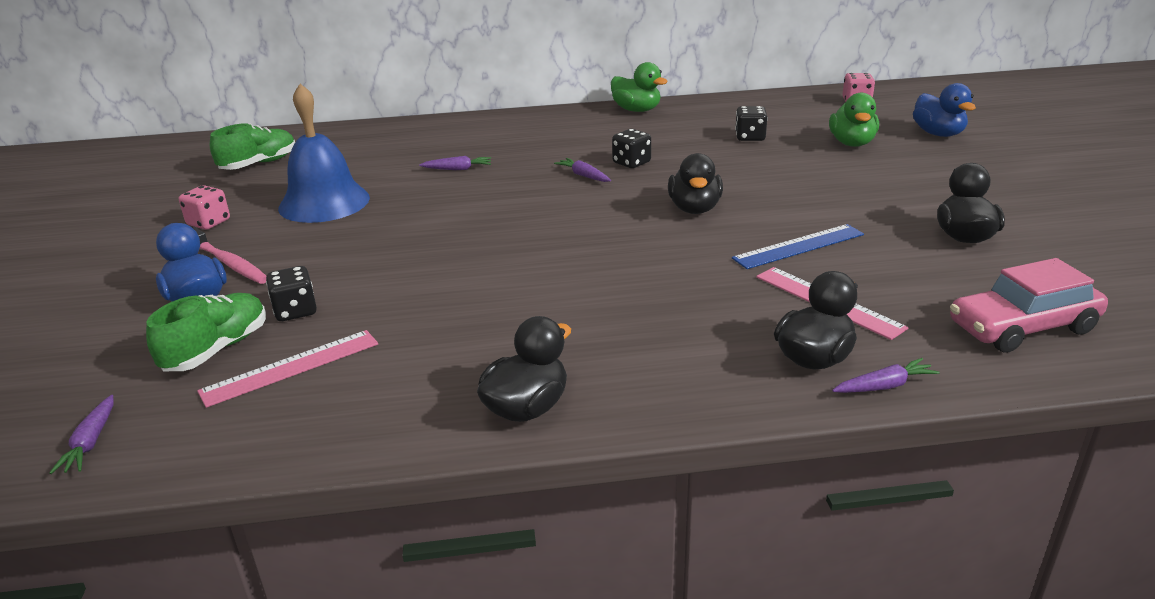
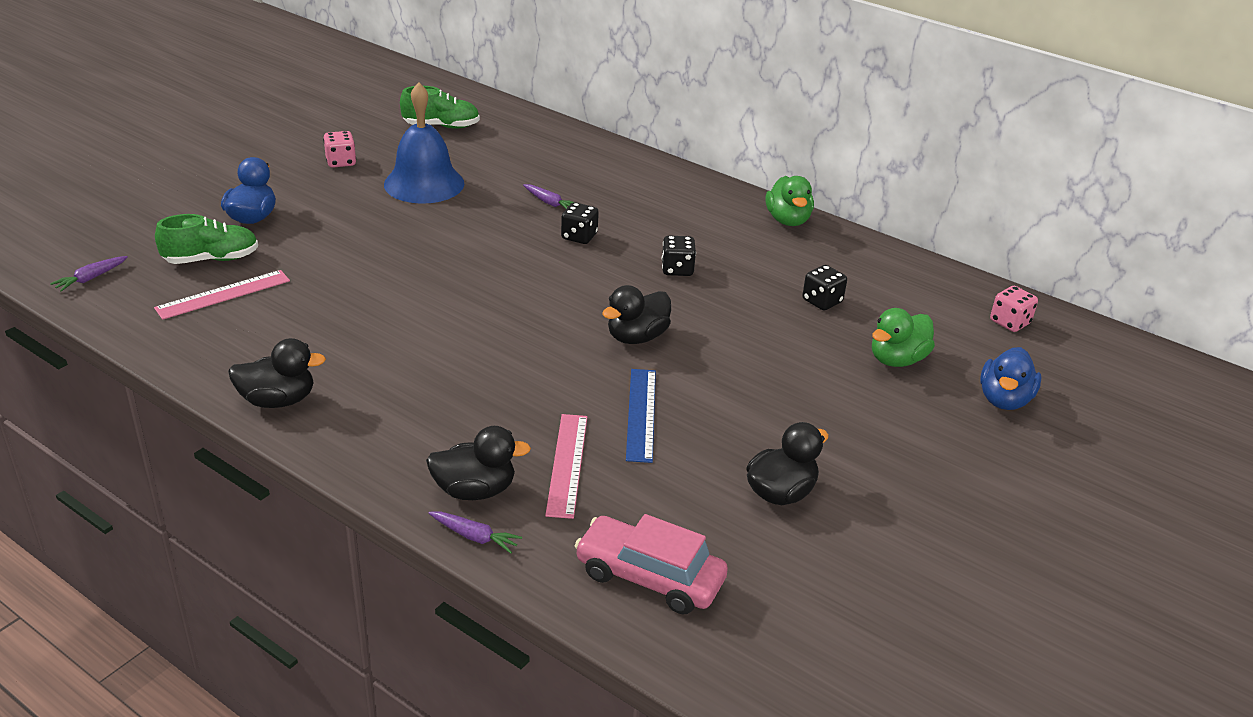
camera: 40 degrees right, 5 degrees up
(229, 263) = (304, 201): pink toothbrush -> none
(291, 367) = (223, 294): pink ruler -> pink ruler turned 45 degrees counterclockwise
(295, 311) = (281, 258): black dice -> black dice (579, 236)
(584, 176) = (620, 260): purple carrot -> none
(798, 246) = (641, 414): blue ruler -> blue ruler turned 75 degrees clockwise

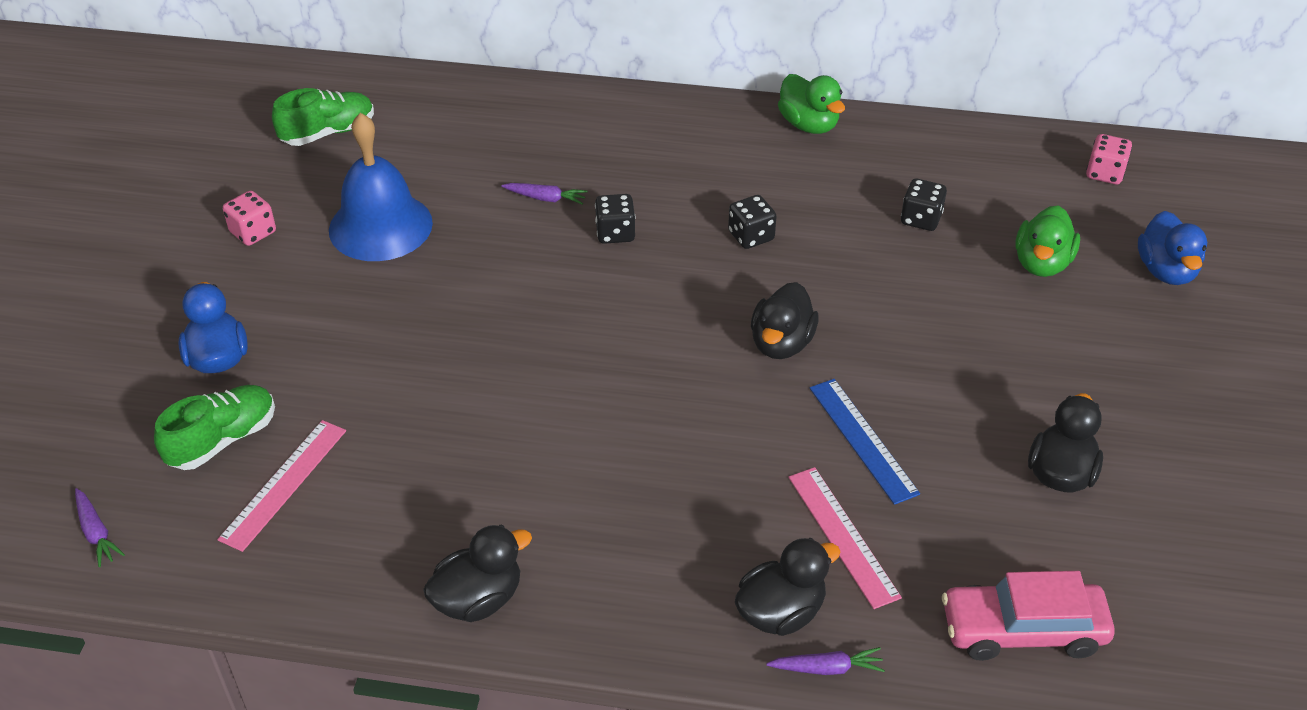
camera: 25 degrees left, 10 degrees up
(91, 278) = (96, 532): purple carrot -> purple carrot turned 45 degrees counterclockwise

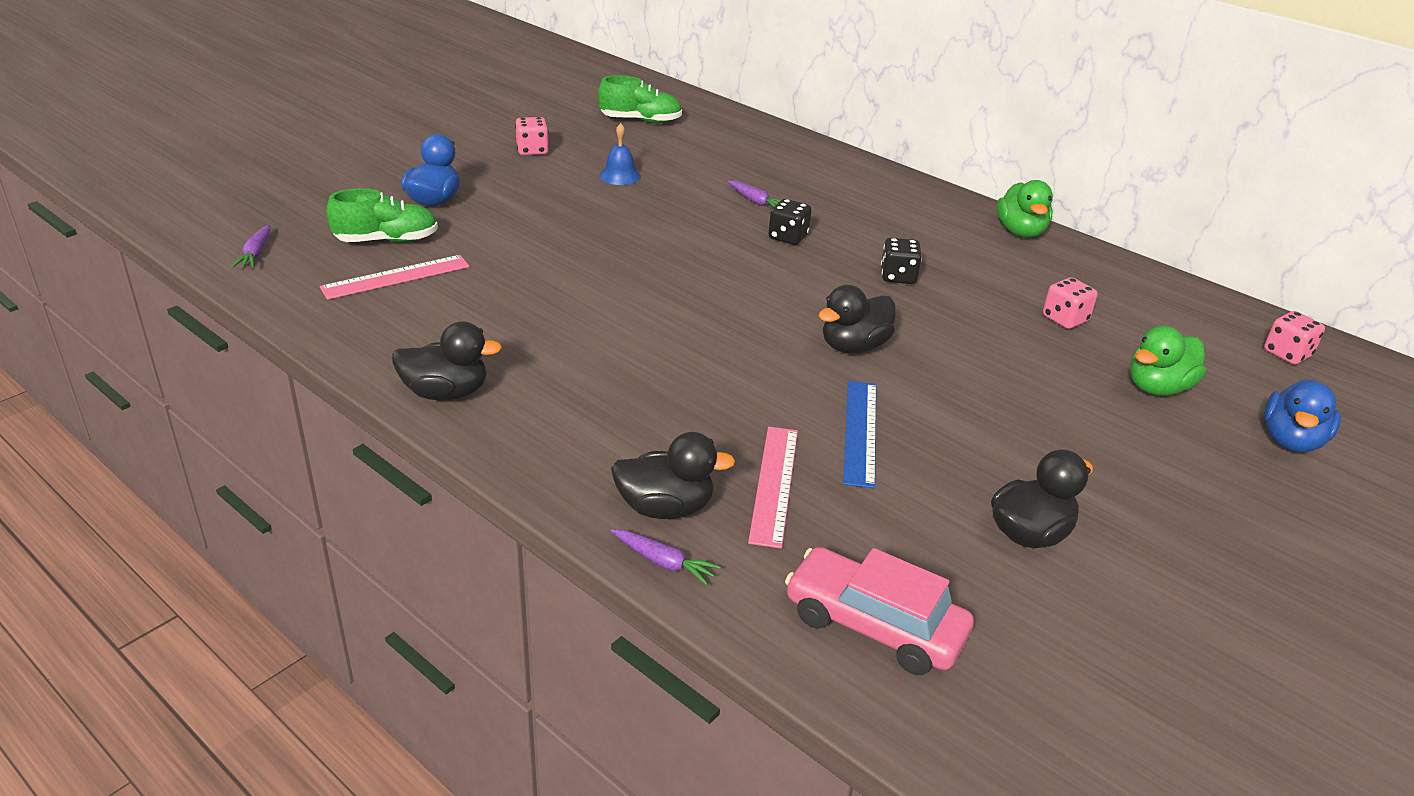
camera: 30 degrees right, 10 degrees down
(380, 226) = (620, 176): blue bell -> blue bell, size x0.48
(921, 219) = (1065, 319): black dice -> pink dice

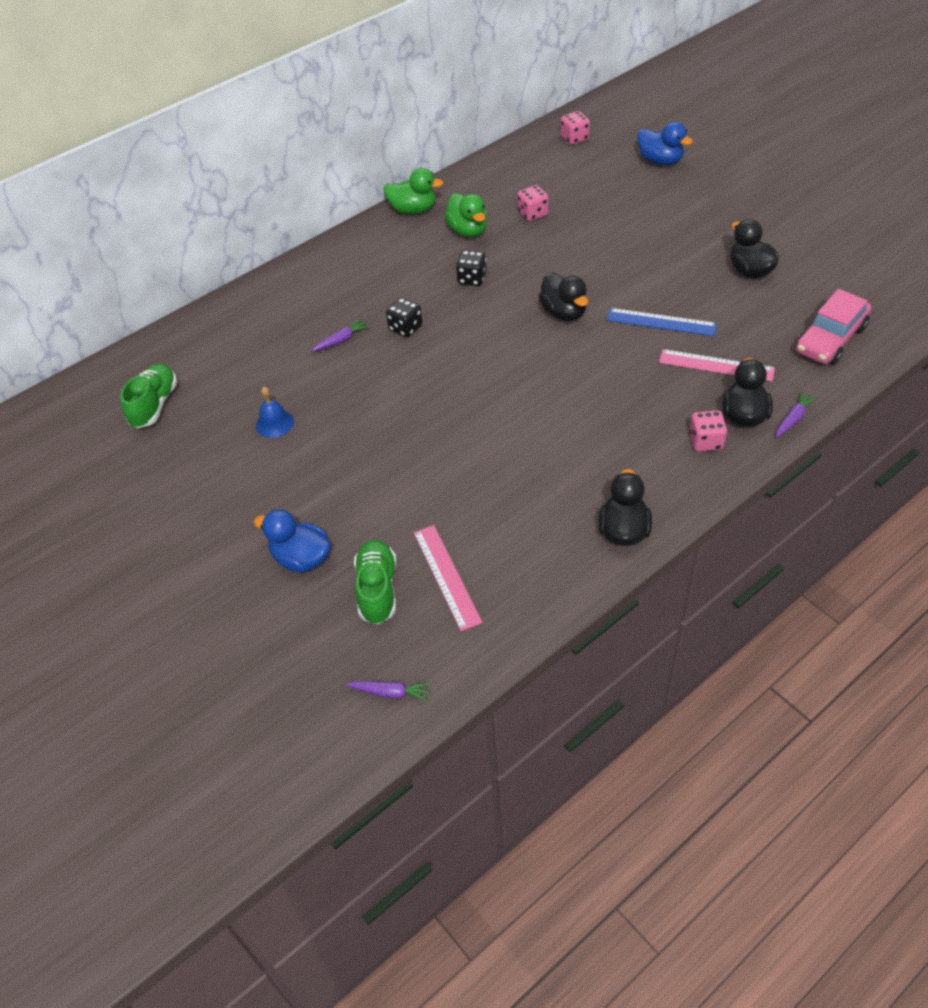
camera: 75 degrees left, 15 degrees up
(532, 150) = (203, 486): pink dice -> pink dice (705, 441)
(1158, 388) = (610, 194): green duck -> green duck (468, 230)

